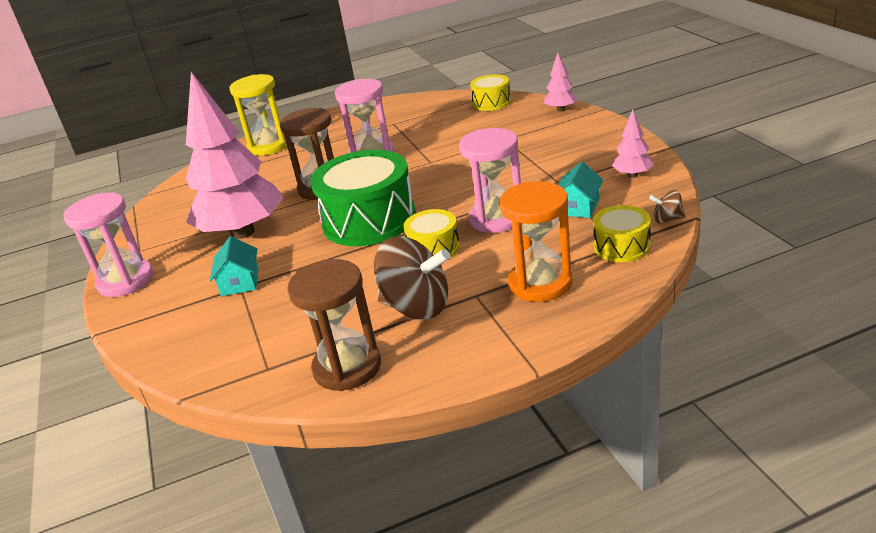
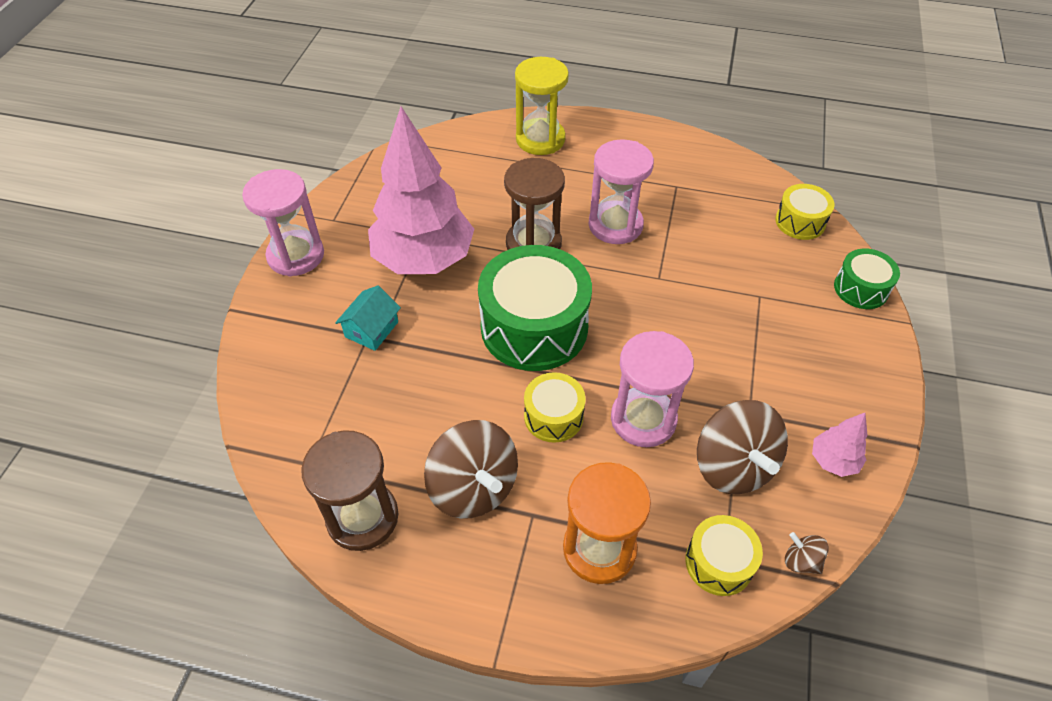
camera: 30 degrees right, 20 degrees up
(561, 109) = (861, 288): pink tree -> green drum
(578, 207) = (733, 466): turquoise house -> brown spinning top

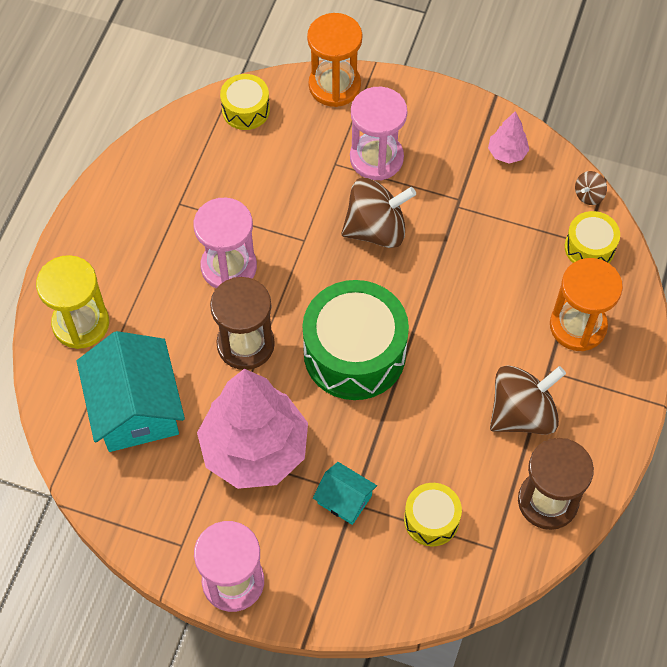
camera: 85 degrees left, 10 degrees up
(463, 179) = (136, 407): none -> turquoise house
(553, 416) = (455, 346): yellow drum -> yellow drum (431, 519)
(643, 419) = (462, 278): pink hourglass -> pink hourglass (376, 158)
(733, 466) = (509, 221): brown spinning top -> brown spinning top (376, 229)
(861, 288) = (334, 86): green drum -> orange hourglass

